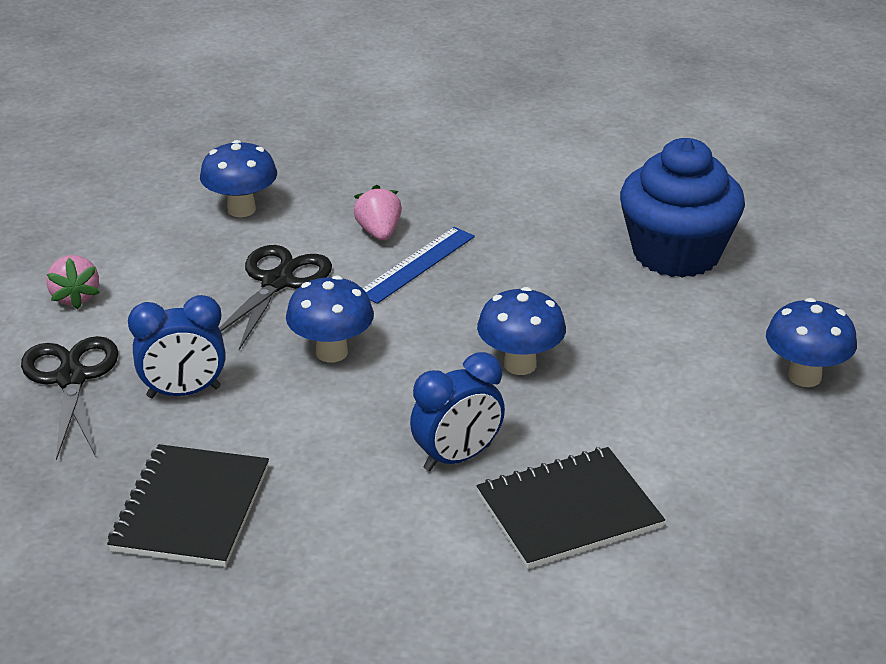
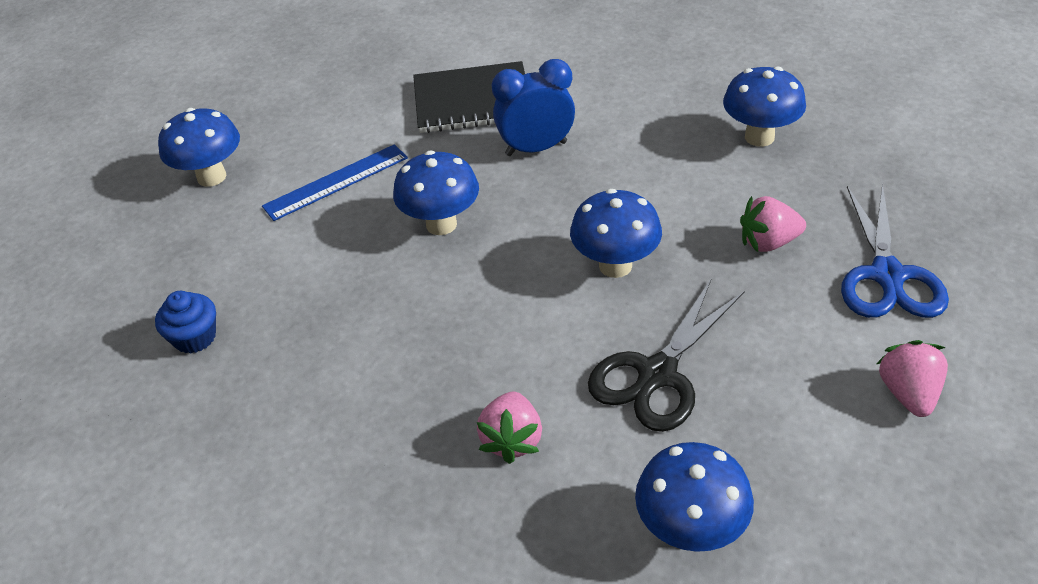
camera: 160 degrees left, 10 degrees up
(71, 379) = (887, 275): black scissors -> blue scissors
(184, 392) = (768, 242): blue clock -> pink strawberry
(191, 509) = (759, 137): black notebook -> blue mushroom
(417, 264) = (486, 373): blue ruler -> blue ruler (336, 182)
(676, 253) = (195, 337): blue cupcake -> blue cupcake, size x0.42

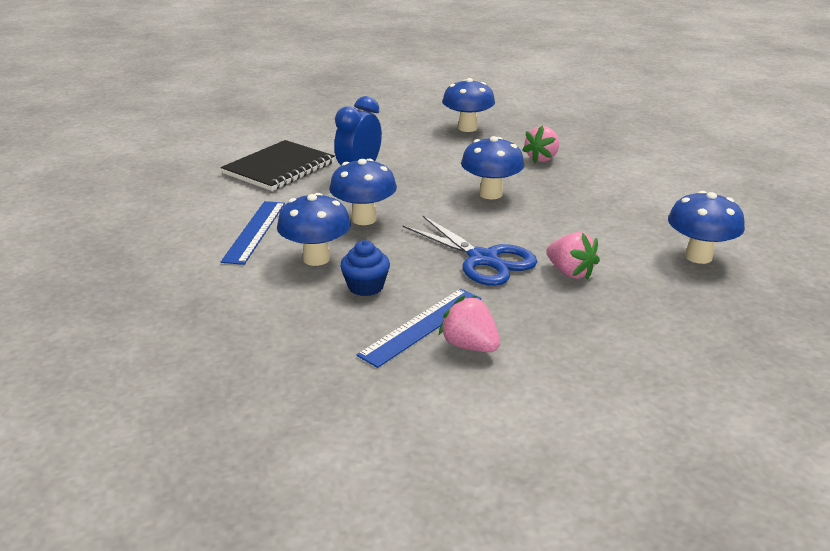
camera: 50 degrees left, 15 degrees down
(195, 337) = (297, 336): blue cupcake -> blue cupcake (366, 286)
(211, 177) = (146, 267): blue mushroom -> blue mushroom (316, 259)
(288, 401) = (422, 326): none -> blue ruler
(657, 374) = (585, 218): black scissors -> none
(887, 275) = (607, 149): blue scissors -> blue scissors (483, 259)
(908, 393) = (684, 178): pink strawberry -> pink strawberry (469, 346)

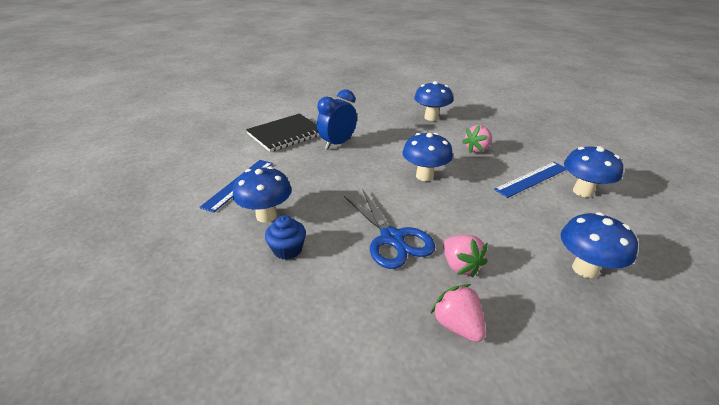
camera: 15 degrees right, 5 degrees up
(364, 219) = (320, 185): blue mushroom -> blue mushroom (583, 191)
(422, 326) = (310, 301): blue ruler -> blue ruler (532, 179)
(469, 346) = (339, 333): pink strawberry -> pink strawberry (457, 325)

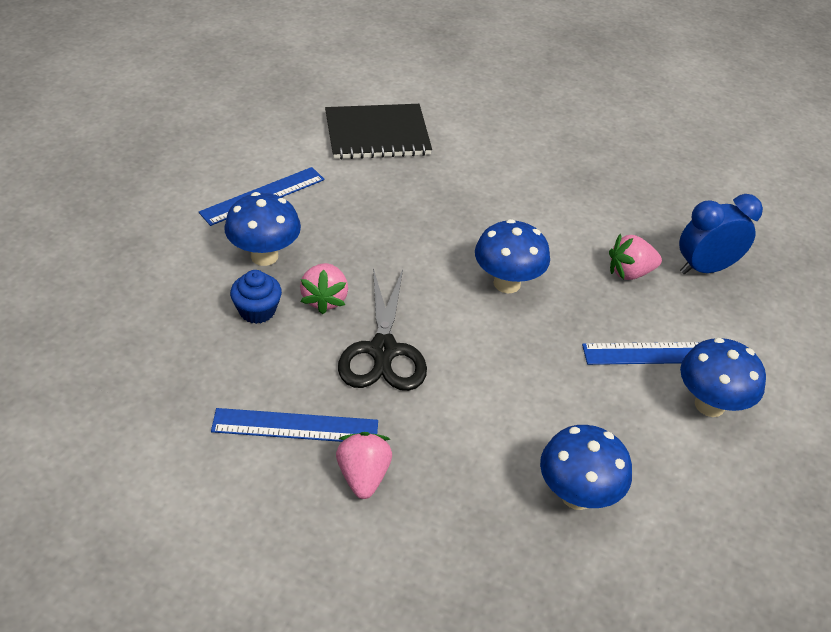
camera: 25 degrees right, 10 degrees up
(338, 144) = (435, 180): blue clock -> blue clock (705, 268)
(379, 314) = (295, 426): none -> blue ruler
(392, 238) = (383, 350): blue scissors -> black scissors
(431, 117) = (620, 185): blue mushroom -> none
(460, 266) = (430, 419): pink strawberry -> pink strawberry (324, 299)

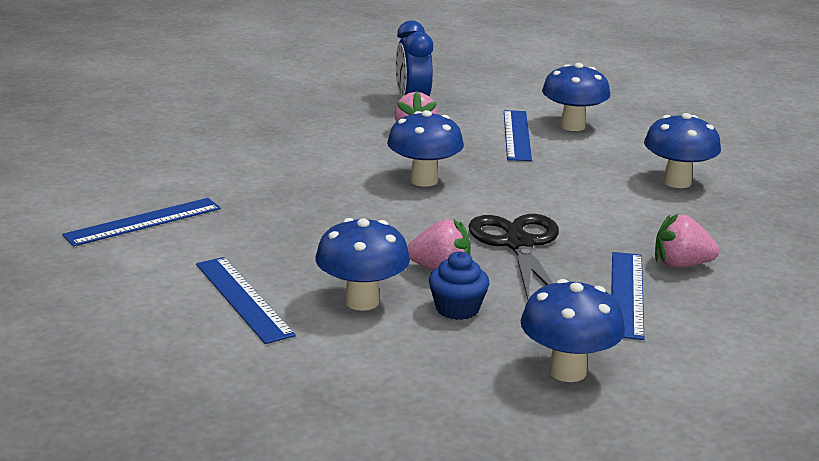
camera: 80 degrees left, 20 degrees down
(160, 377) = (567, 371): none -> blue mushroom
(377, 134) = (143, 222): black notebook -> blue ruler
(383, 350) = (518, 244): black scissors -> black scissors turned 105 degrees counterclockwise

